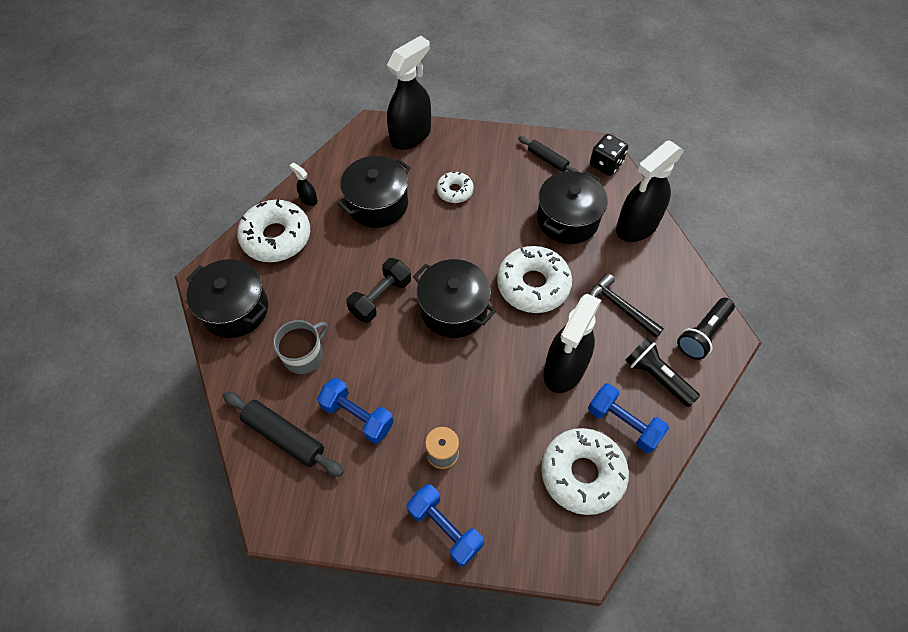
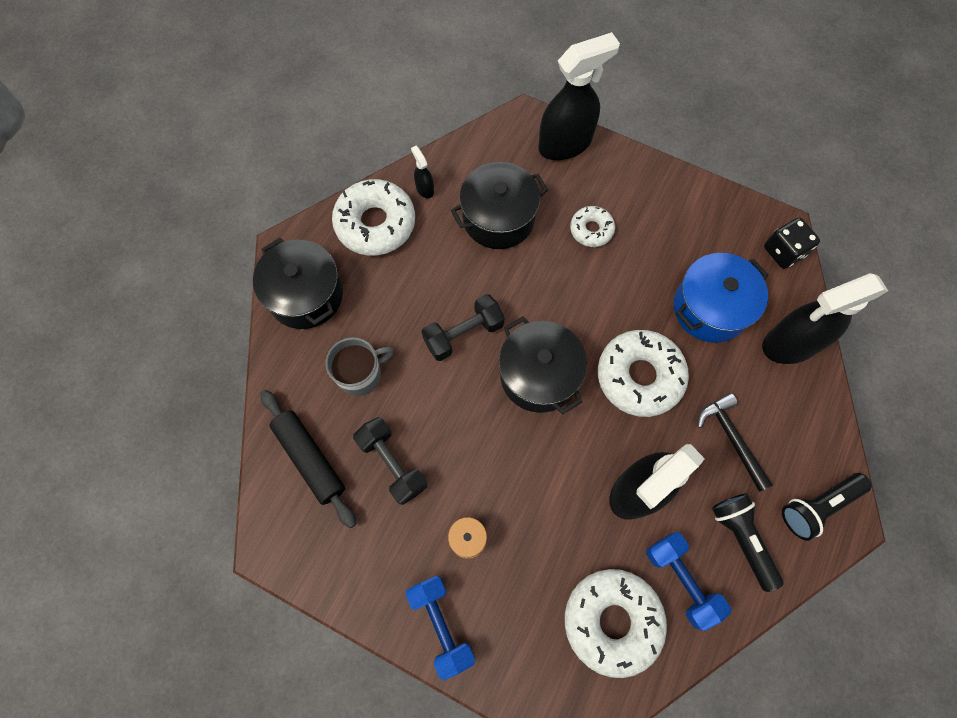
camera: 20 degrees right, 10 degrees up
(357, 416) = (392, 463): blue dumbbell -> black dumbbell
(547, 160) = (714, 224): black rolling pin -> none
(567, 220) = (710, 308): black pot -> blue pot

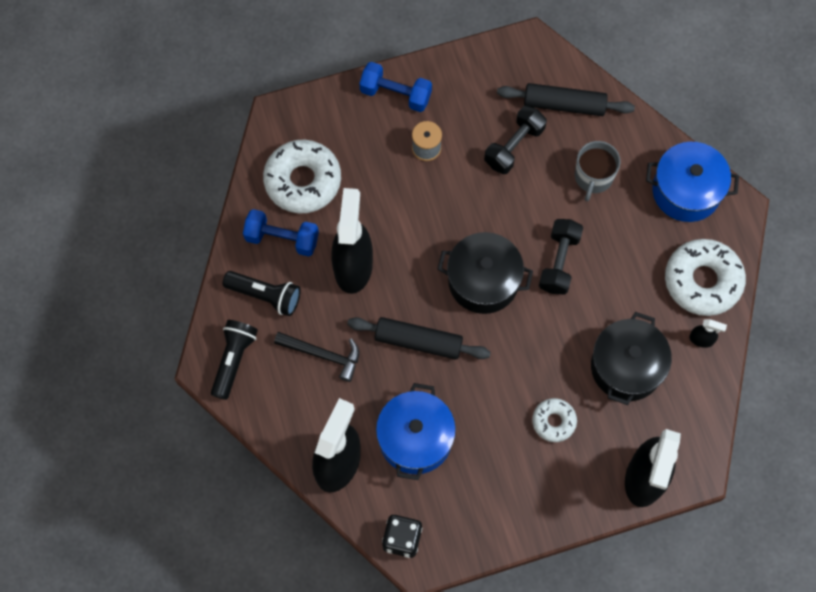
camera: 135 degrees right, 0 degrees up
(305, 295) = (686, 191): black pot -> blue pot
(392, 463) = (514, 146): black dumbbell -> black dumbbell turned 60 degrees counterclockwise
(639, 376) = (418, 341): white donut -> black rolling pin

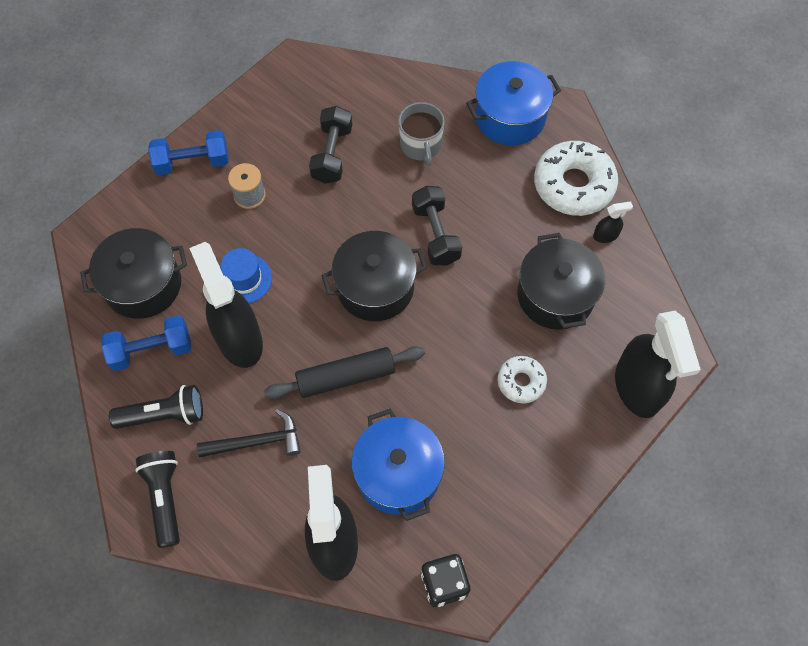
camera: 30 degrees left, 5 degrees down
(303, 181) = (143, 285): white donut -> black pot
(383, 218) = (244, 279): none -> blue hat
(564, 105) = (356, 98): black rolling pin -> none

